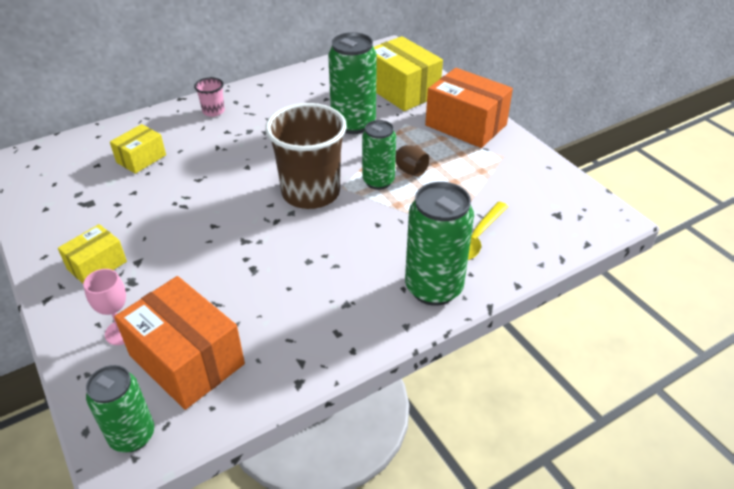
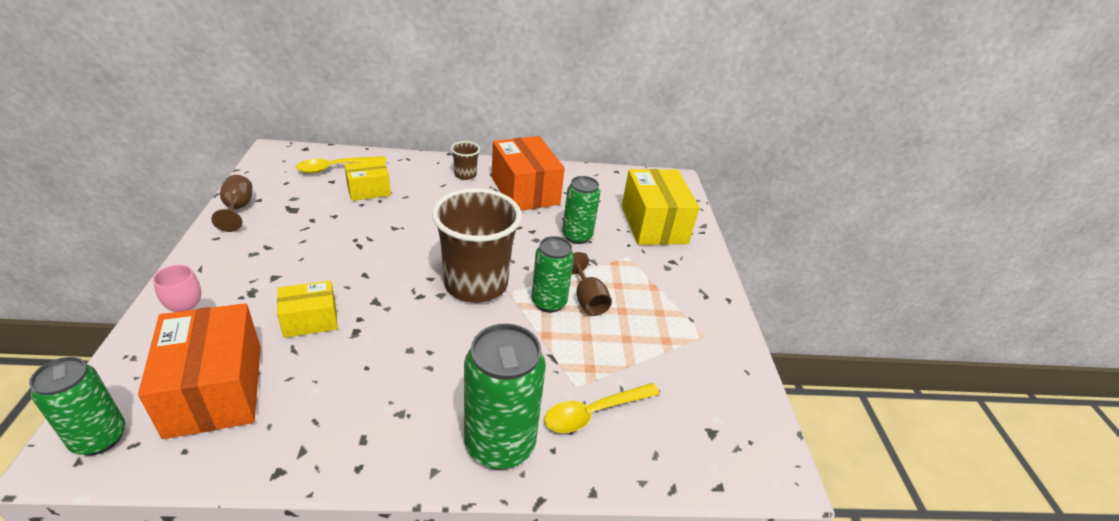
camera: 25 degrees right, 5 degrees down
(34, 224) = (237, 209): none -> brown goblet
(87, 152) = (336, 167): none -> yellow spoon
(97, 265) = (242, 265): yellow box -> yellow box (310, 320)
(213, 111) = (465, 175): pink cup -> brown cup
(353, 124) = (577, 236): green can -> green can, size x0.65
(466, 125) = (690, 285): orange box -> orange box (525, 191)

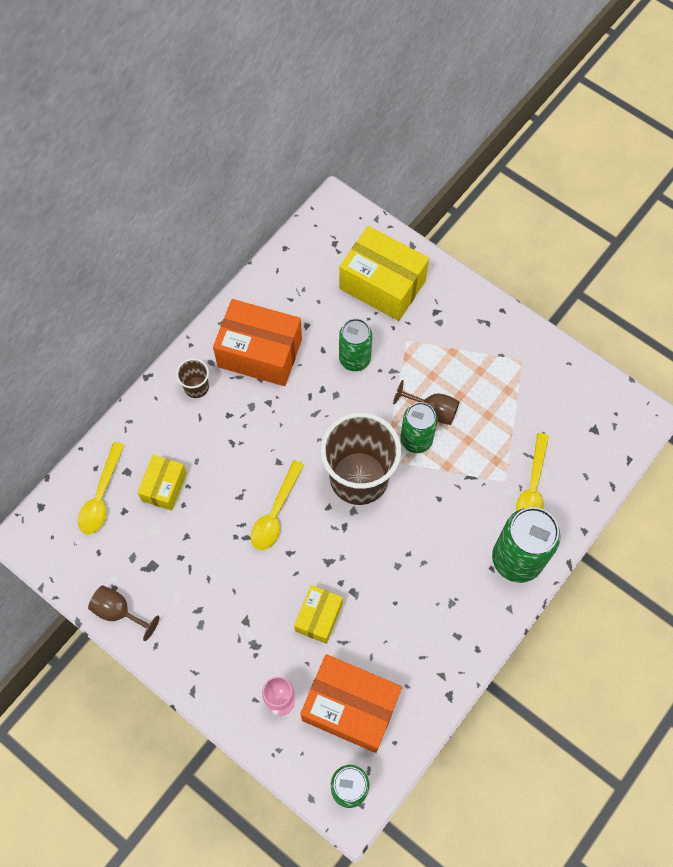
camera: 45 degrees left, 30 degrees up
(396, 251) = (275, 513): none -> yellow spoon

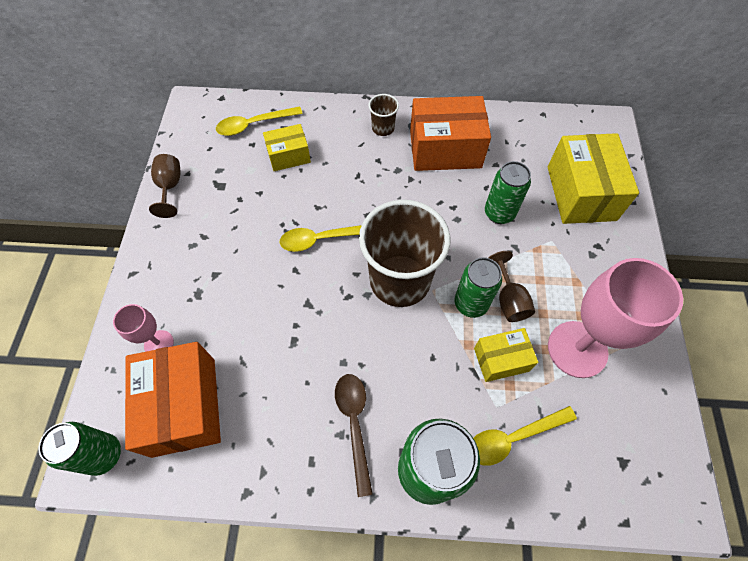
camera: 55 degrees right, 5 degrees down
(260, 353) = (445, 149): orange box -> orange box turned 75 degrees counterclockwise
(319, 617) = (252, 327): yellow box -> yellow box (501, 359)
(451, 588) = (354, 424): none -> brown spoon
(502, 394) = (577, 349): none -> pink goblet

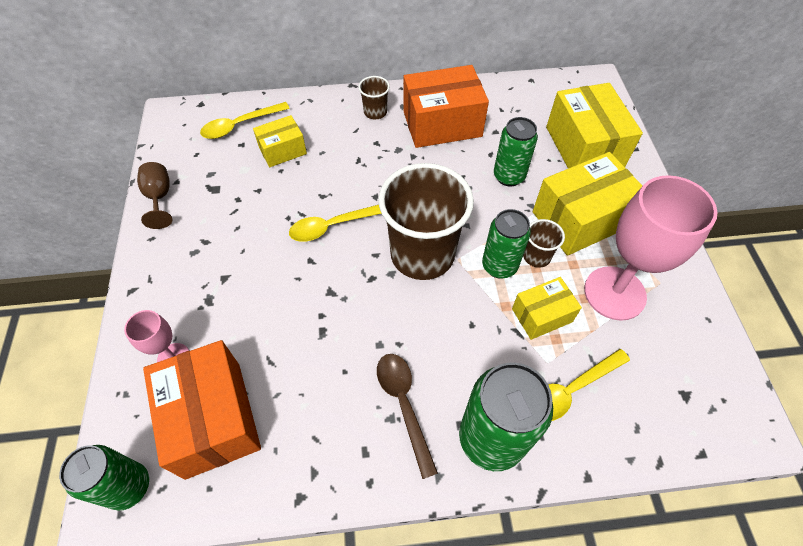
camera: 10 degrees left, 5 degrees down
(509, 299) = (536, 256): brown goblet -> brown cup
(560, 268) = (580, 219): none -> yellow box

